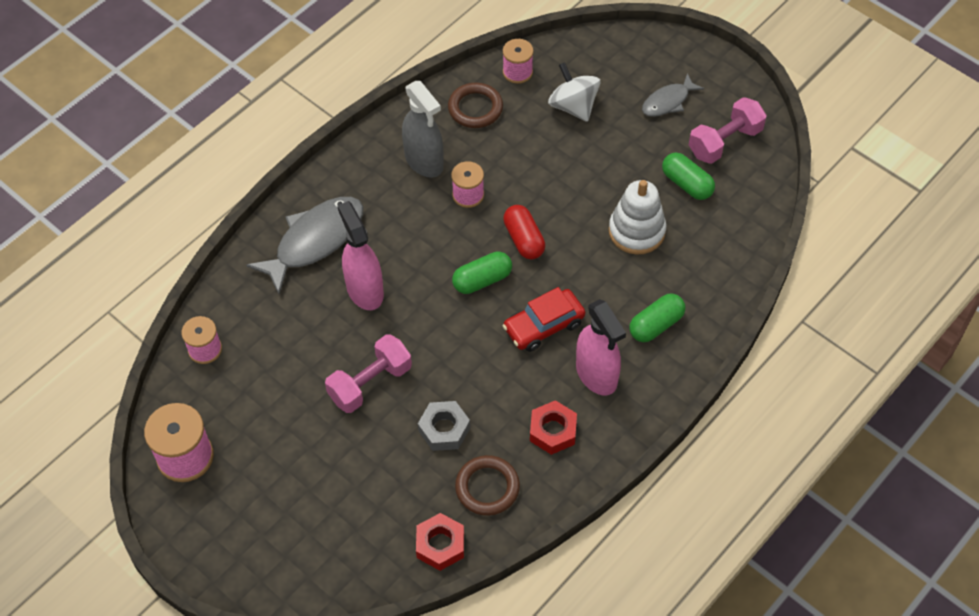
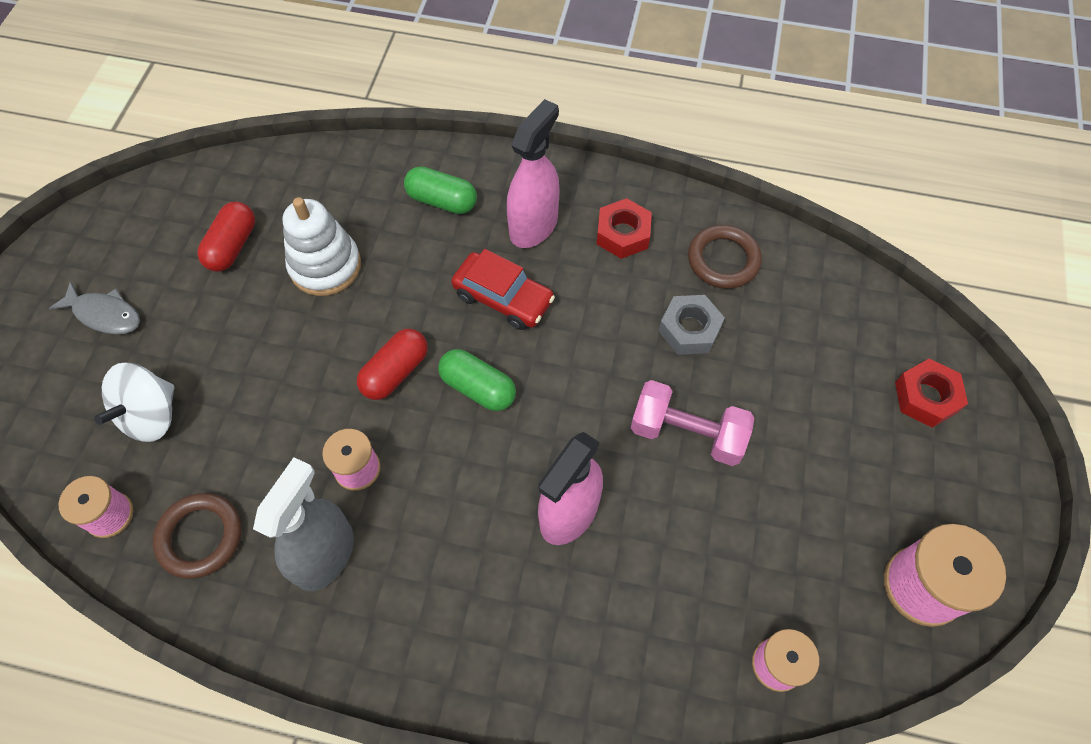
camera: 120 degrees left, 5 degrees up
(315, 241) = (531, 624): grey fish -> none
(440, 545) = (810, 270): red nut -> red nut (926, 397)
(687, 184) = (232, 246): green capsule -> red capsule
(725, 142) = (151, 234): pink dumbbell -> none

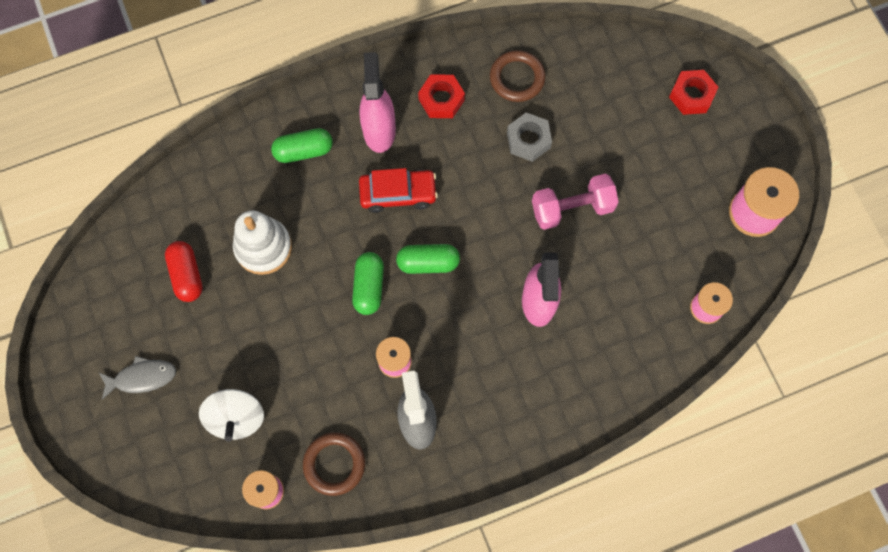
camera: 35 degrees left, 10 degrees up
(395, 372) = (369, 287): red capsule -> green capsule

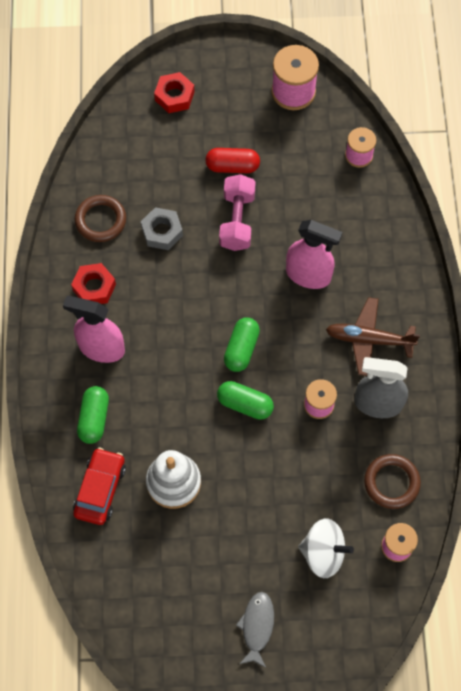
camera: 70 degrees left, 5 degrees down
(187, 275) = (174, 558): red capsule -> red capsule (232, 166)
(398, 193) = (168, 352): red car -> red car (100, 489)
(488, 389) = (369, 339): none -> brown plane

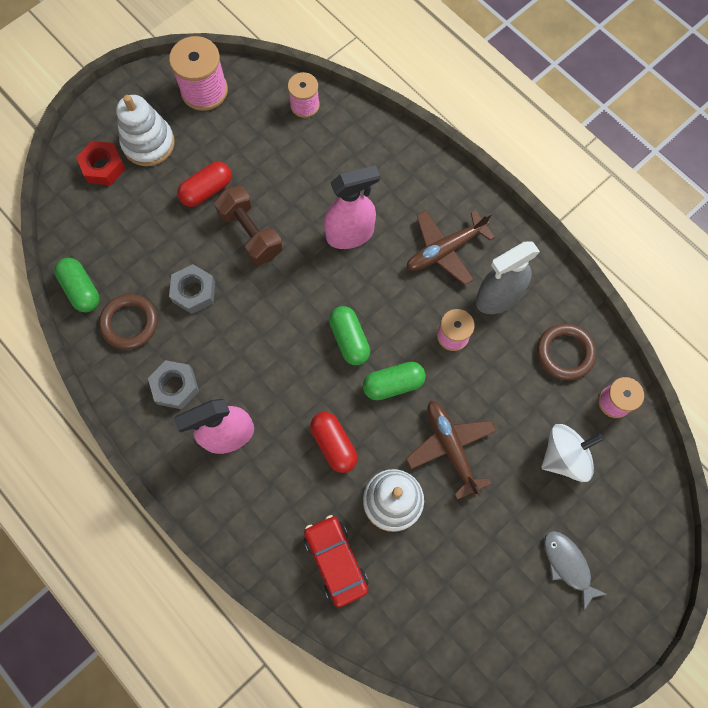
camera: 40 degrees left, 5 degrees up
(94, 287) = (175, 386): red nut -> grey nut
(94, 418) = (276, 503): green capsule -> green capsule (81, 290)
(167, 412) = (334, 444): none -> red capsule
(220, 102) = (148, 143): none -> white stacking toy
(237, 220) = (250, 233): pink dumbbell -> brown dumbbell
(246, 480) = (450, 448): none -> brown plane

